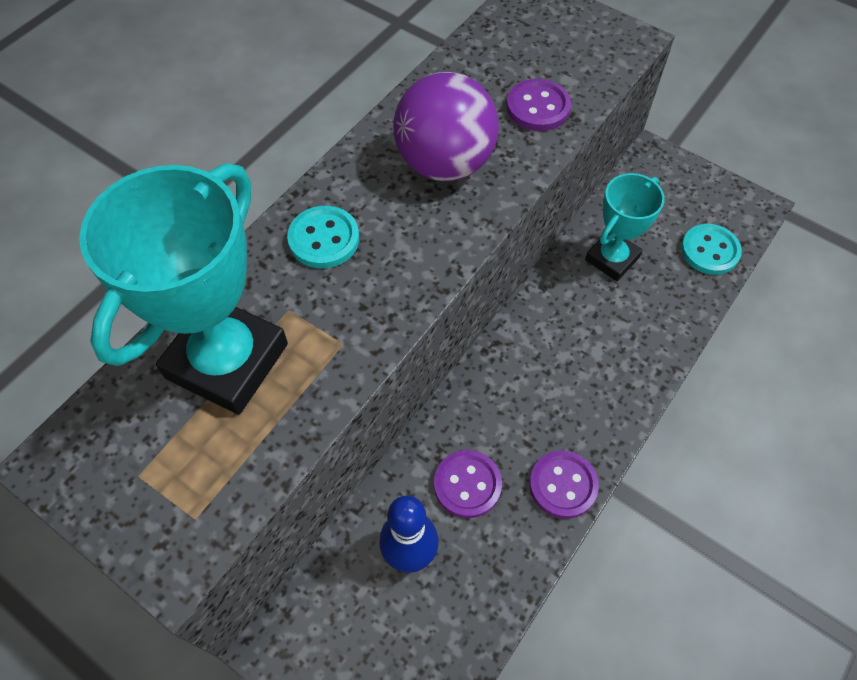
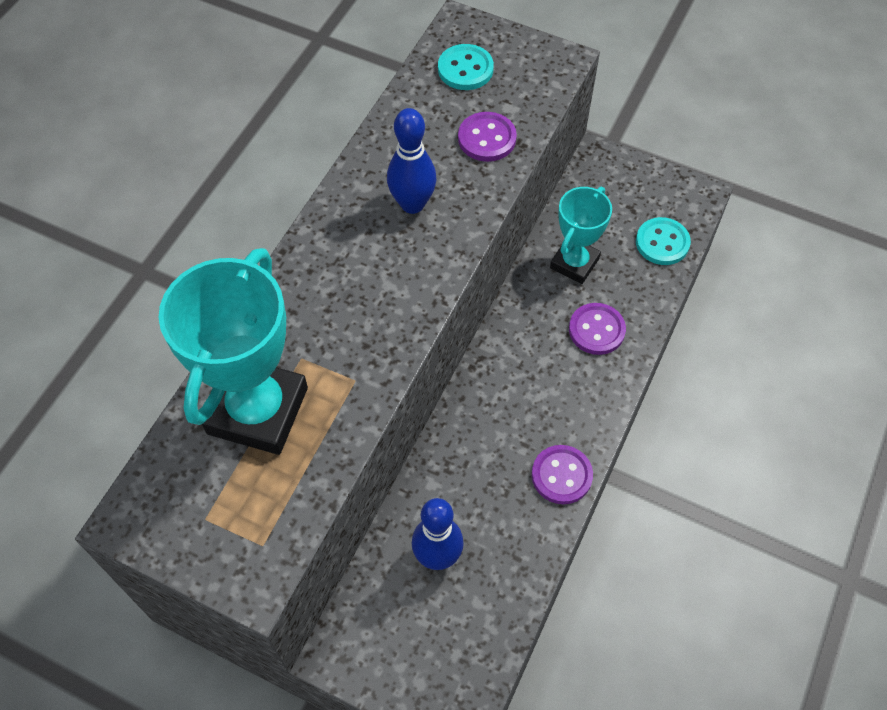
camera: 10 degrees left, 0 degrees up
(324, 239) = (318, 290): turquoise button -> turquoise button (465, 69)
(445, 163) = (412, 204): purple ball -> blue bowling pin
(467, 485) = (477, 489): purple button -> purple button (596, 330)

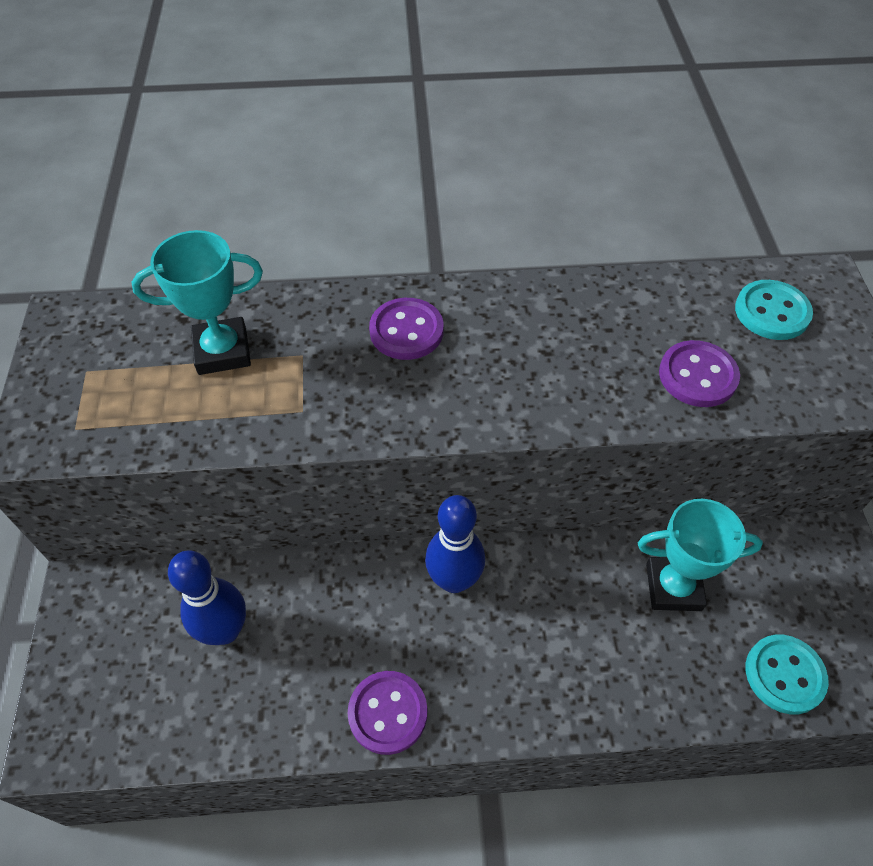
camera: 60 degrees right, 5 degrees down
(257, 410) = (222, 351): turquoise trophy -> turquoise trophy, size x0.59
(412, 204) = (553, 353): blue bowling pin -> blue bowling pin (454, 580)
(596, 330) = (603, 657): purple button -> purple button (406, 331)

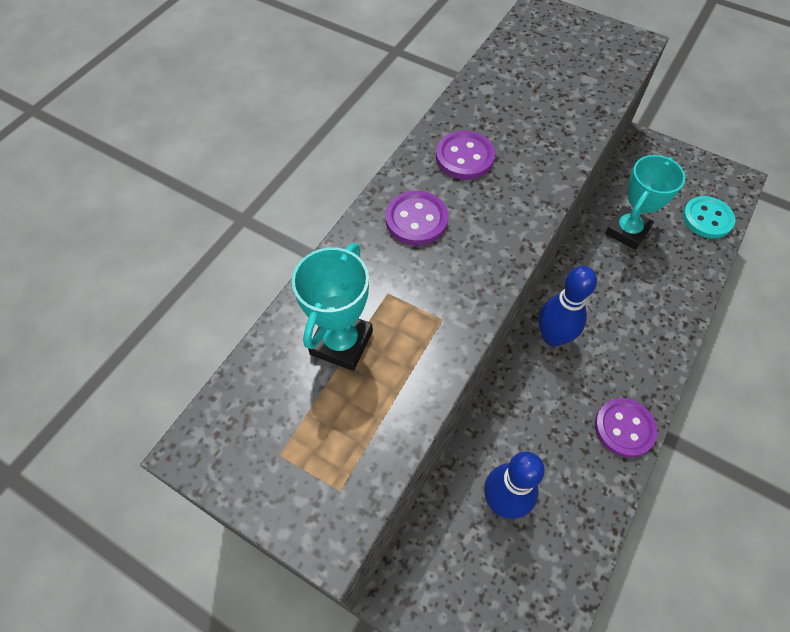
camera: 55 degrees left, 5 degrees up
(697, 376) = (568, 103): purple button -> purple button (464, 157)
(771, 312) = (545, 44): turquoise button -> none

